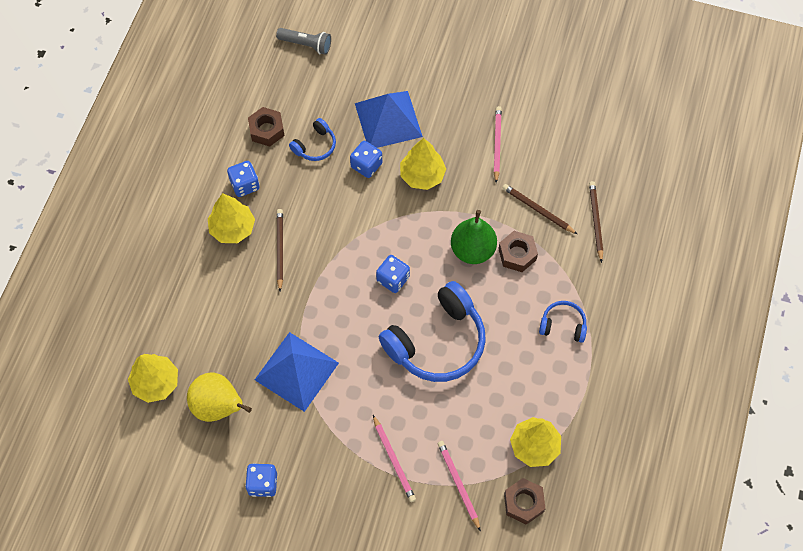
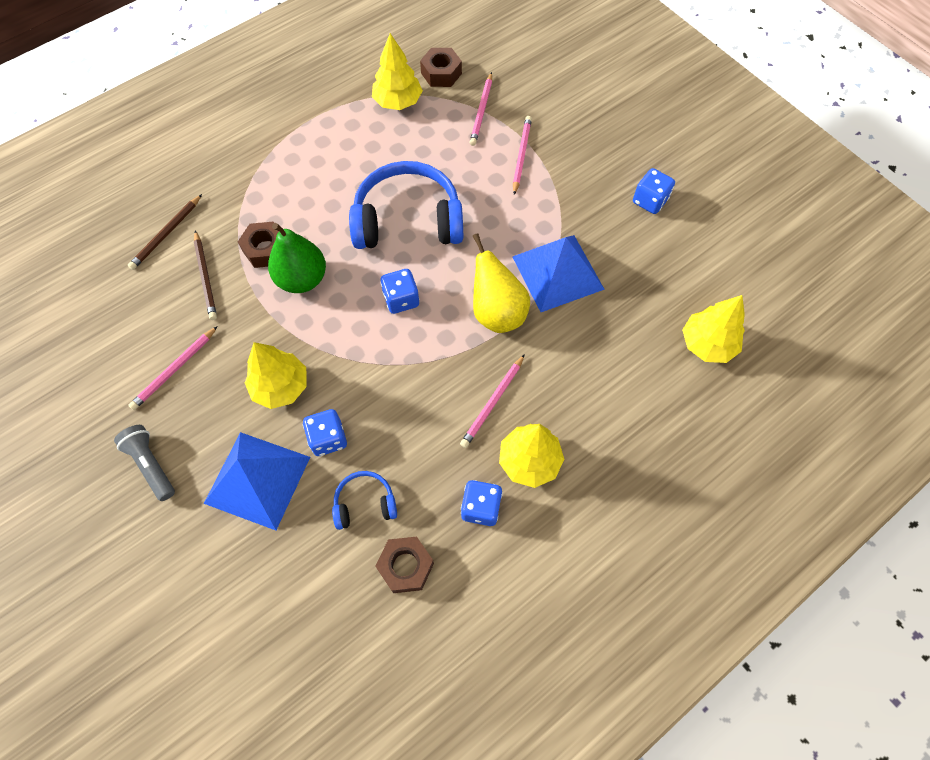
camera: 145 degrees left, 0 degrees up
(218, 406) = (654, 285): yellow pear -> yellow pear (497, 312)
(279, 249) = (493, 402): brown pencil -> pink pencil
(306, 45) = (263, 667): grey flashlight -> grey flashlight (151, 465)
(563, 325) = (287, 169): blue headphones -> none

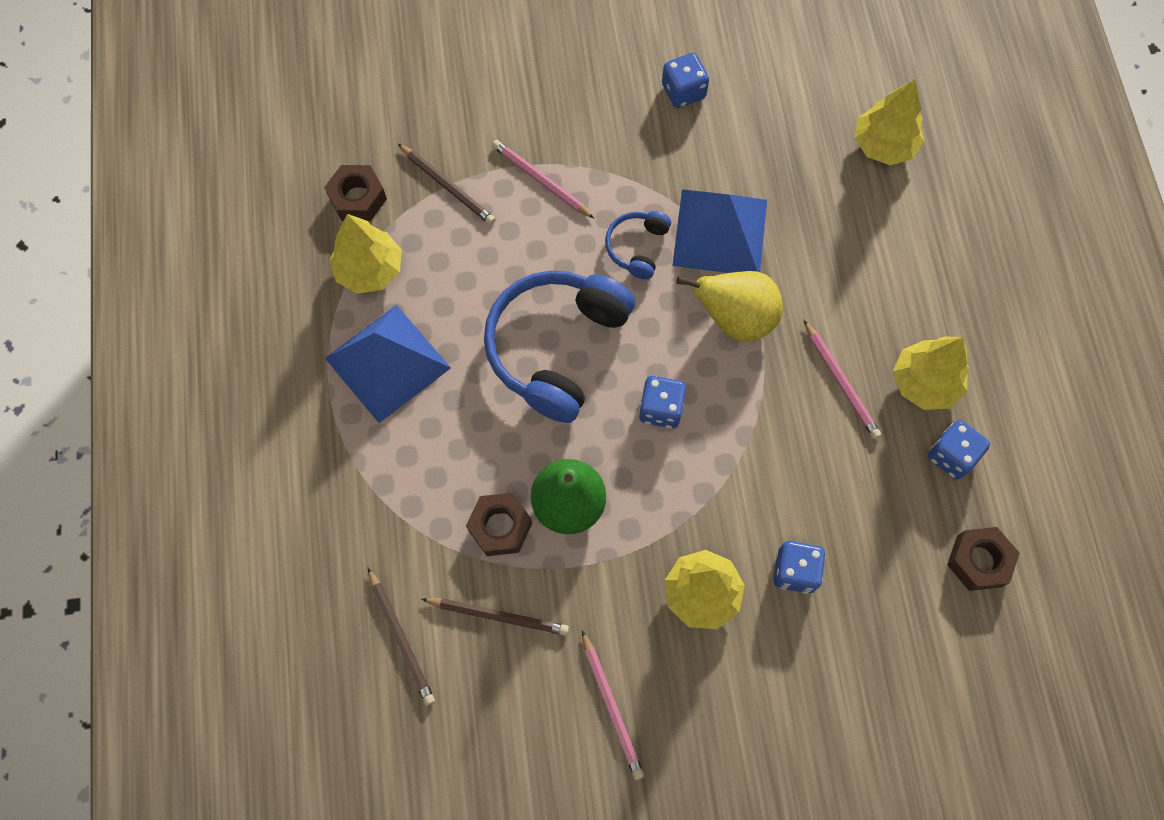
camera: 60 degrees left, 5 degrees up
(151, 465) = (725, 783): grey flashlight -> none
(257, 480) = (806, 670): blue pyramid -> blue pyramid (387, 363)
(365, 503) = (890, 568): blue headphones -> blue headphones (637, 247)
(482, 111) = (448, 186): pink pencil -> brown pencil

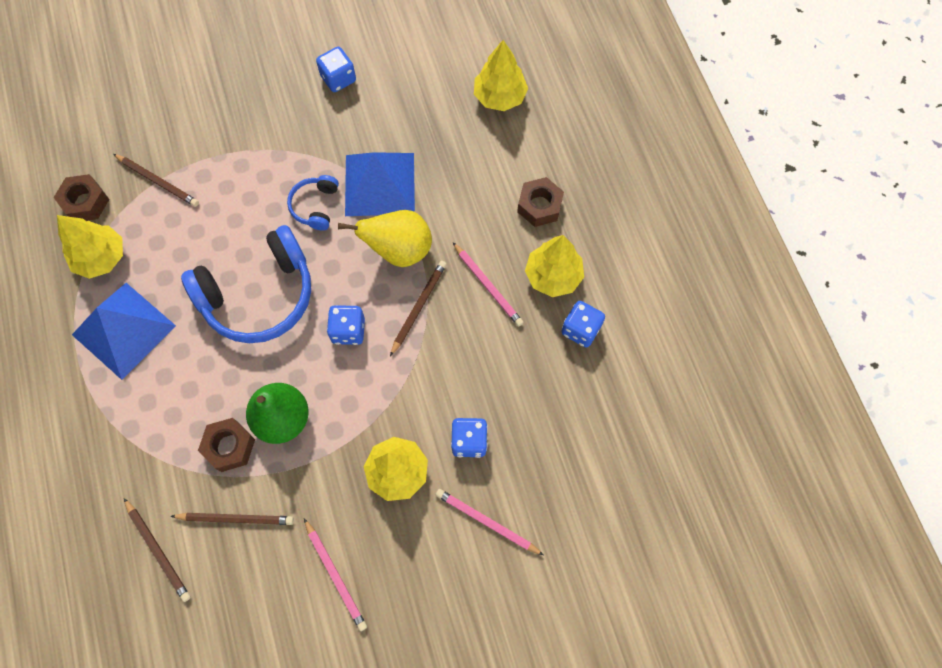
camera: 10 degrees left, 0 degrees up
(541, 181) = (232, 166): pink pencil -> pink pencil (486, 522)
(556, 347) = (259, 295): blue headphones -> blue headphones turned 135 degrees counterclockwise
(751, 394) = (418, 307): none -> brown pencil
(978, 561) = (611, 408): brown nut -> brown nut (539, 206)

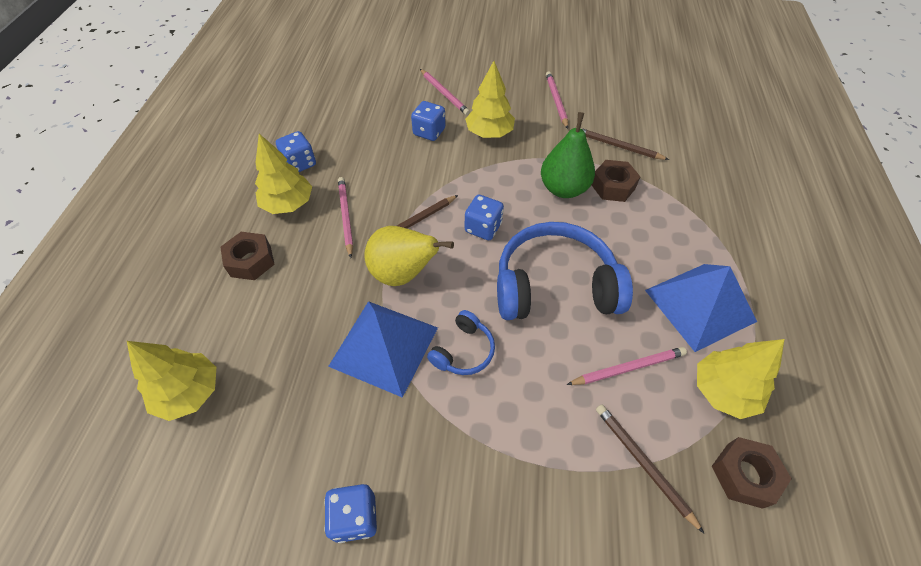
camera: 155 degrees left, 15 degrees down
(158, 550) = (680, 148): brown pencil -> none
(179, 246) = (628, 367): none -> pink pencil

